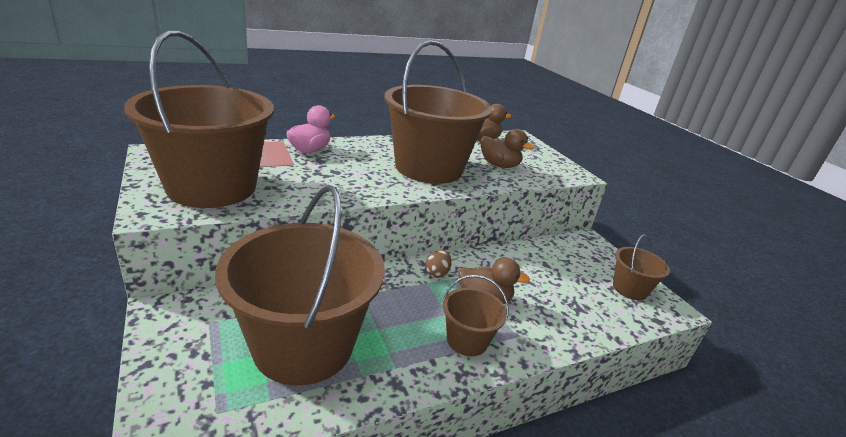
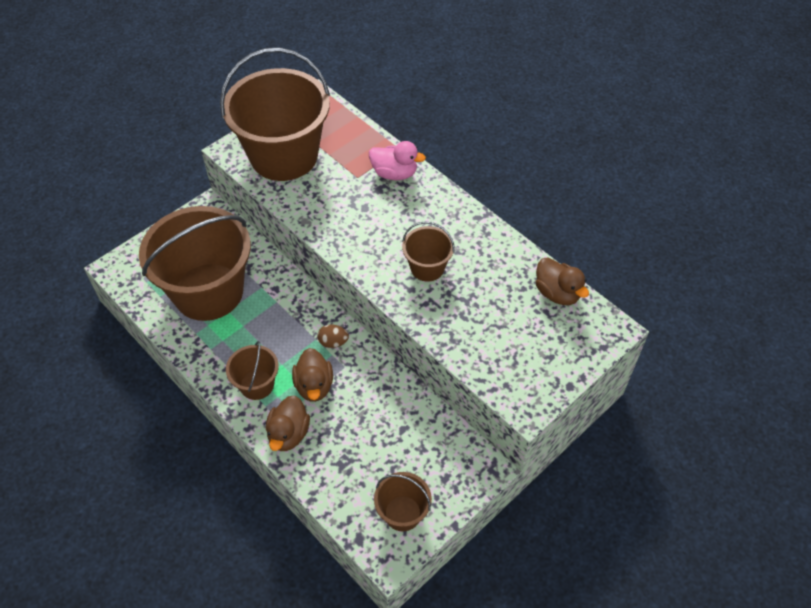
camera: 75 degrees right, 25 degrees up
(428, 168) = (427, 267): brown bucket -> brown bucket, size x0.46
(499, 165) = (487, 324): brown duck -> brown duck (288, 434)

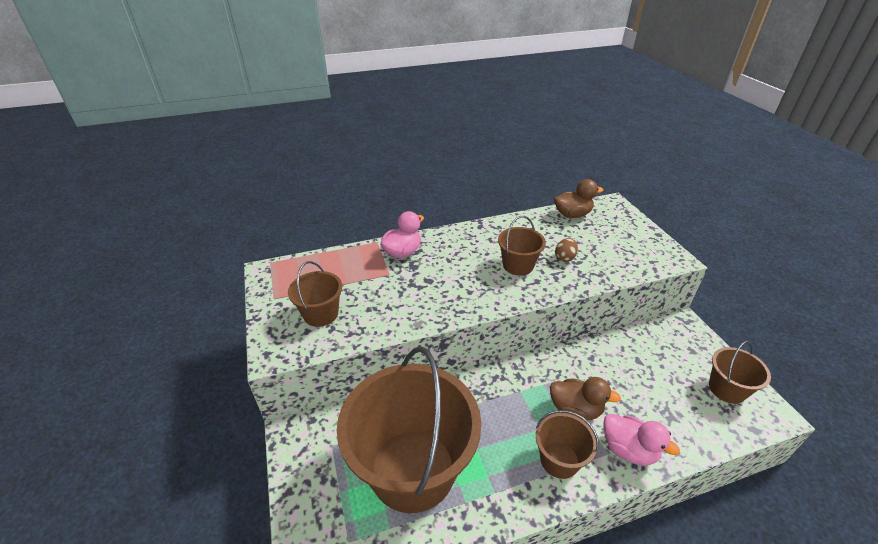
camera: 65 degrees left, 15 degrees down
(284, 156) = (321, 314): brown bucket -> brown bucket, size x0.46
(288, 434) = (628, 450): brown duck -> pink duck
(333, 342) = (529, 378): brown egg -> brown egg (564, 258)

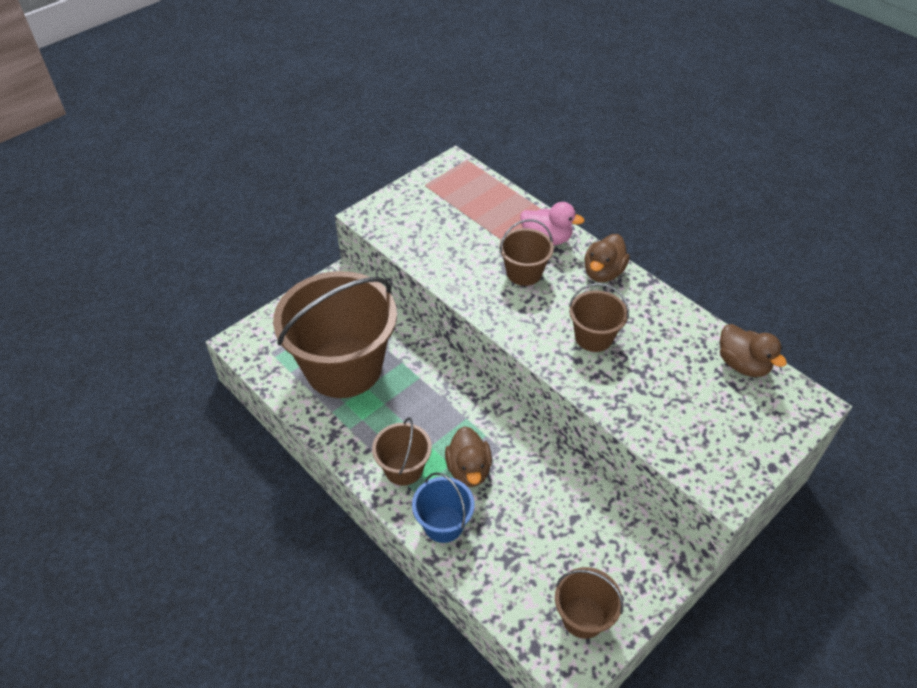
camera: 65 degrees right, 10 degrees up
(321, 314) = (425, 221): brown bucket -> brown bucket (524, 273)
(457, 238) = (603, 272): none -> brown duck
(564, 258) = (639, 376): brown egg -> none
(628, 450) = (443, 524): pink duck -> blue bucket

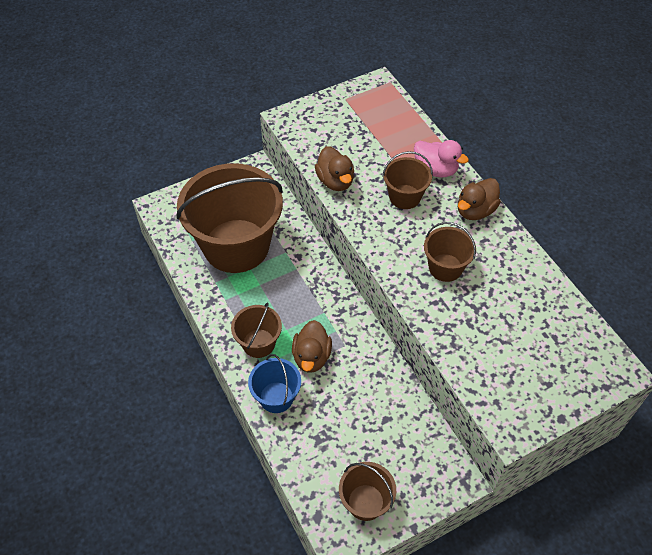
camera: 15 degrees right, 5 degrees up
(742, 364) = (570, 321): brown duck -> brown duck (335, 181)

